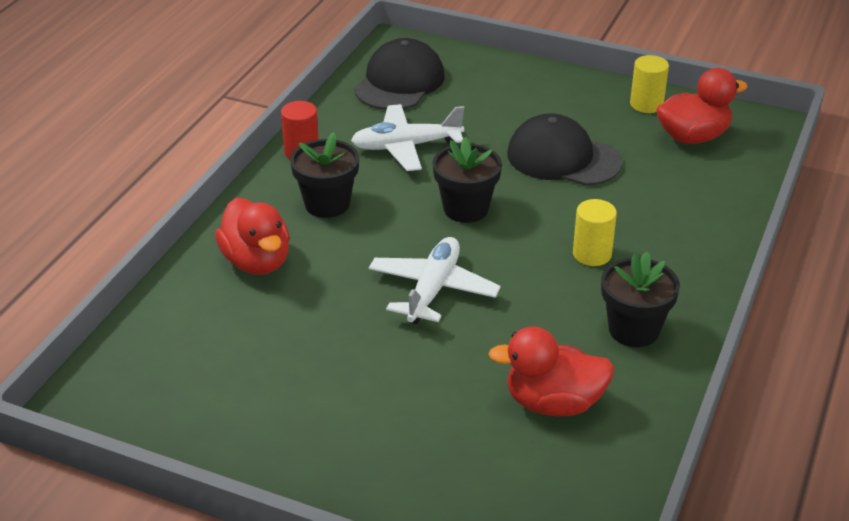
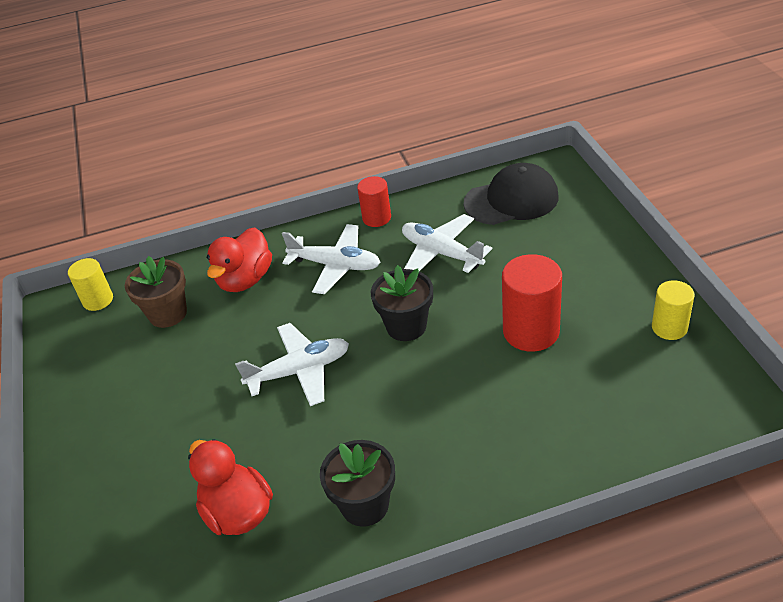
camera: 55 degrees right, 5 degrees up
(224, 331) = (168, 314): none -> brown flower pot
(327, 204) = (335, 265): black flower pot -> white plane
(563, 158) = (531, 331): black cap -> red cylinder
(592, 254) = (430, 423): yellow cylinder -> yellow cylinder (98, 300)
(693, 137) = (663, 382): red duck -> none

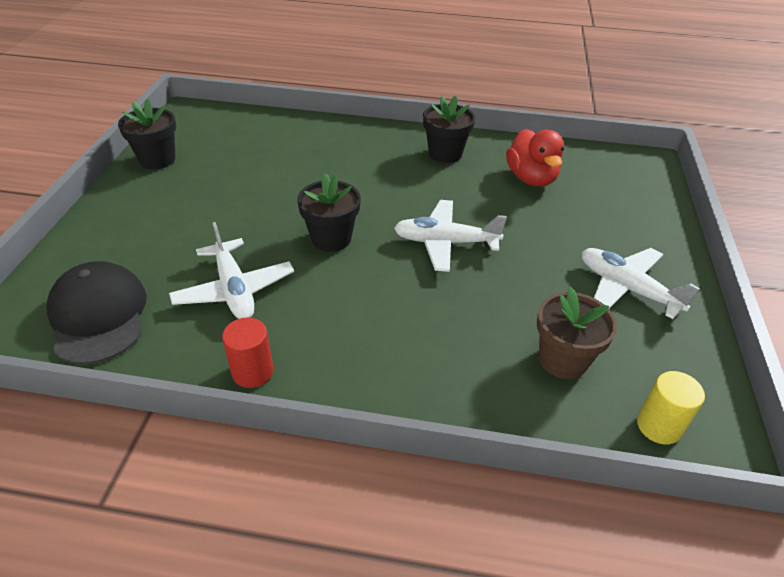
camera: 160 degrees left, 0 degrees up
(245, 280) = (457, 361): red duck -> none
(335, 265) = (347, 329): white plane -> white plane (627, 288)
(511, 200) = (98, 316): black cap -> black cap turned 60 degrees clockwise
(531, 331) = (244, 194): red cylinder -> none
(669, 327) = (157, 159): yellow cylinder -> black flower pot

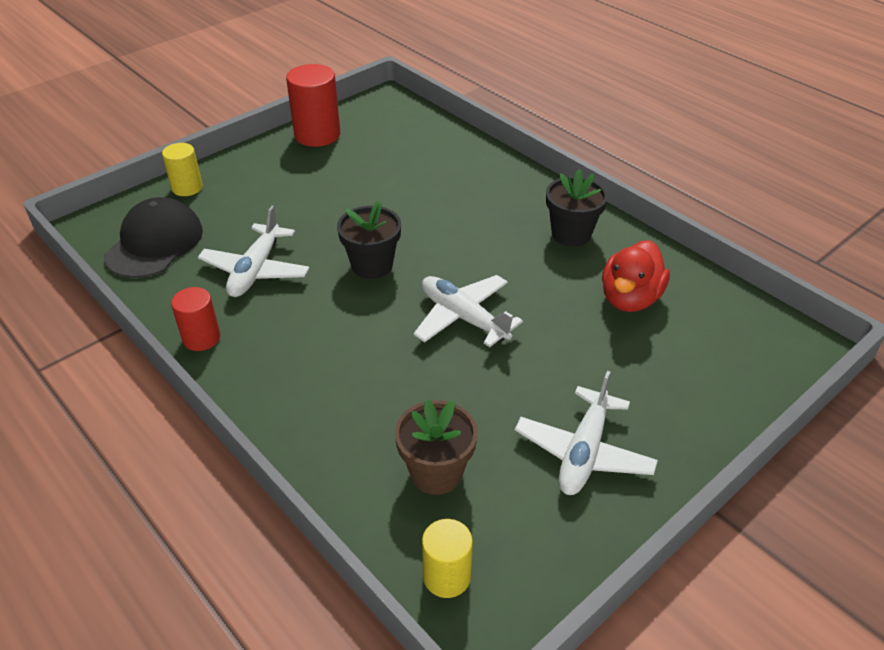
camera: 40 degrees right, 0 degrees up
(74, 252) = (187, 188): none -> yellow cylinder
(157, 159) = (317, 135): black flower pot -> red cylinder
(627, 288) = (583, 452): white plane -> white plane turned 150 degrees counterclockwise

